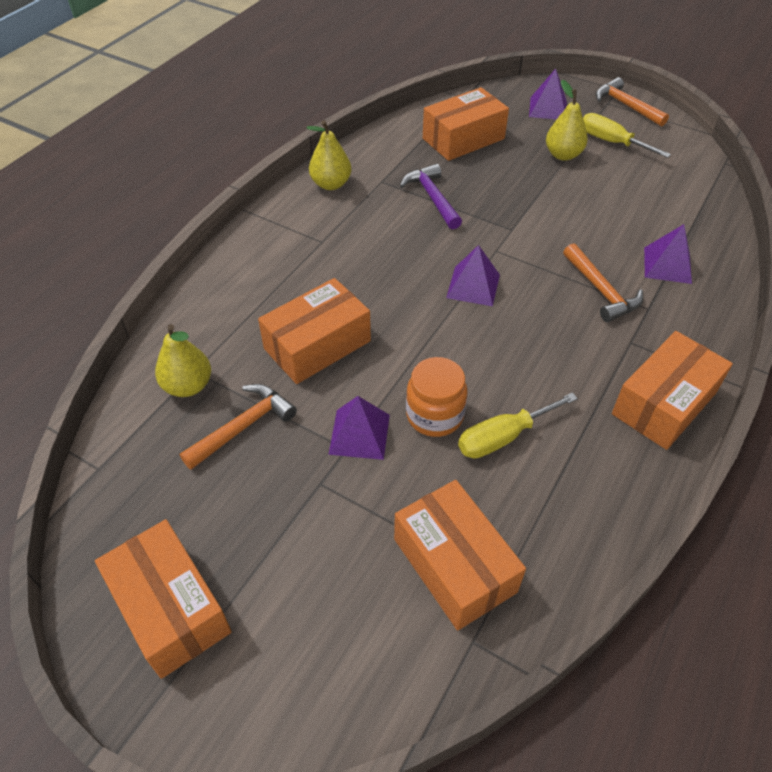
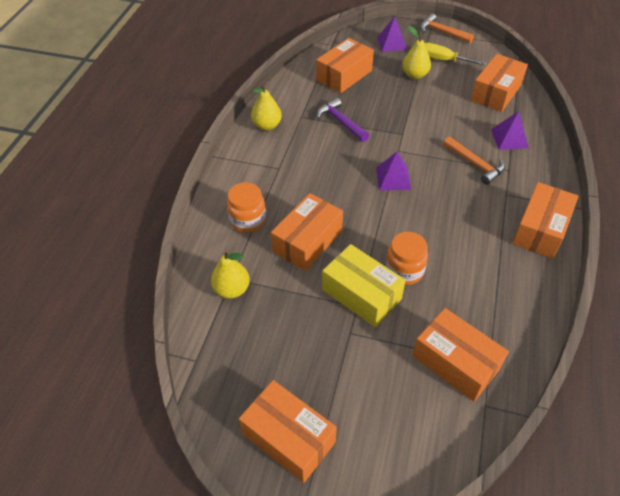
camera: 15 degrees left, 0 degrees up
(243, 427) = (282, 308): orange hammer -> none
(250, 300) = (248, 220): none -> orange jar
(359, 434) = (361, 294): purple pyramid -> yellow box
(503, 437) = (452, 274): yellow screwdriver -> none
(672, 199) = (496, 93): none -> orange box

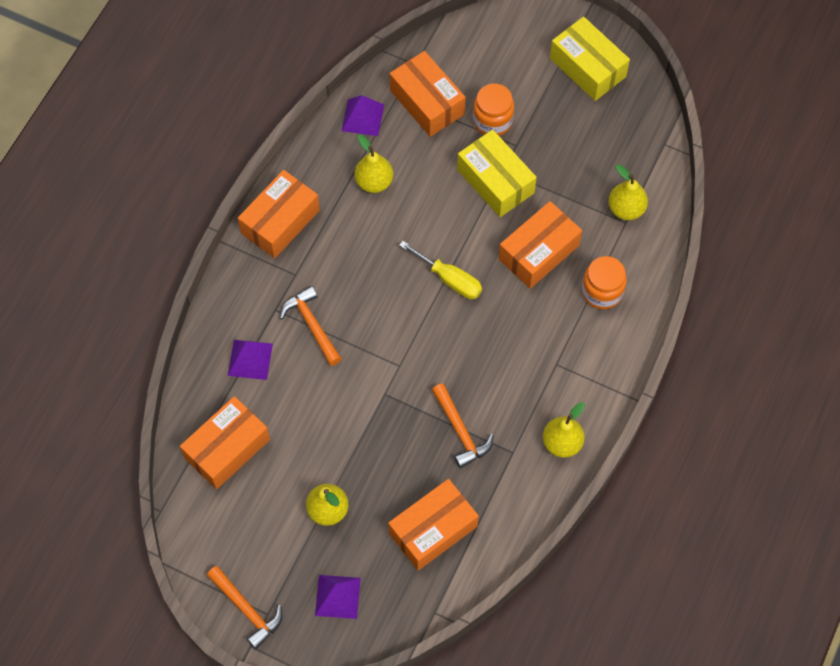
camera: 170 degrees left, 15 degrees up
(288, 438) = (587, 67): orange box -> yellow box
(341, 122) = (460, 431): purple hammer -> orange hammer
(393, 178) = (419, 322): purple pyramid -> purple pyramid (362, 117)
(404, 270) = (444, 199): orange jar -> orange jar (492, 120)
(442, 60) = (274, 537): yellow screwdriver -> yellow screwdriver (449, 279)
(475, 275) = (374, 182): none -> yellow pear

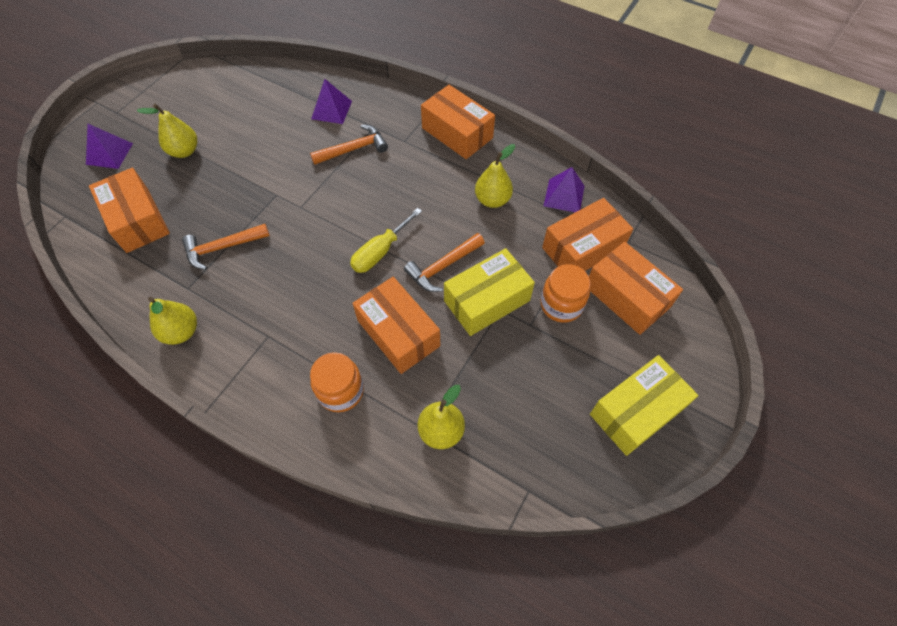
camera: 95 degrees right, 5 degrees down
(227, 449) = (258, 94): orange box -> orange box (627, 297)
(247, 609) = (125, 101): orange hammer -> orange hammer (443, 267)

